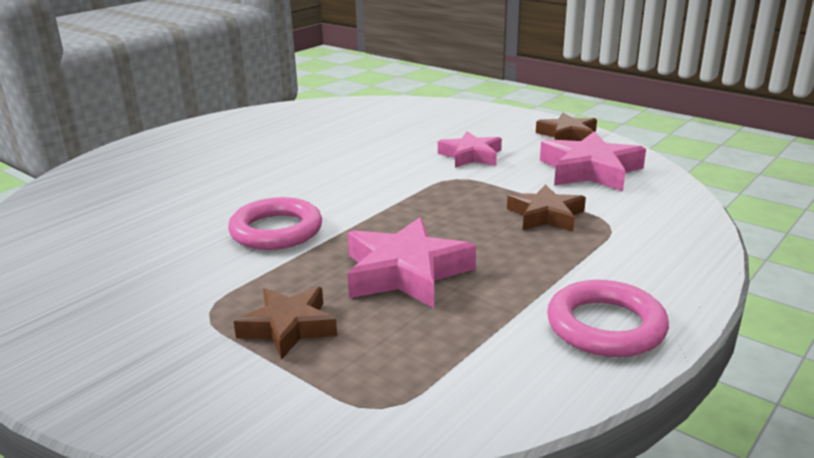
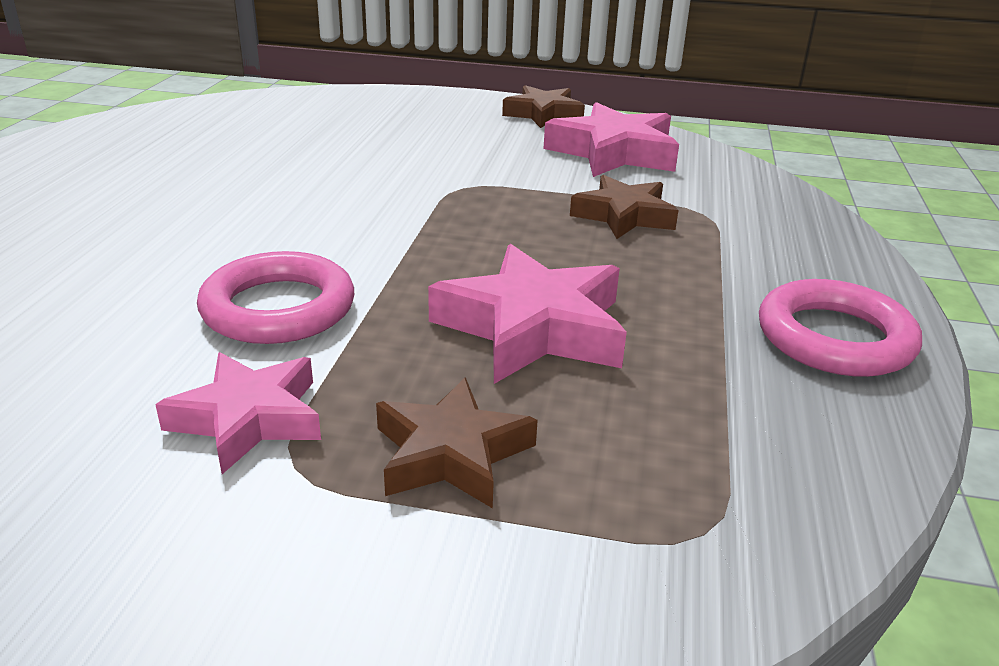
camera: 30 degrees left, 5 degrees up
(471, 156) = (452, 155): pink star -> pink star (248, 418)

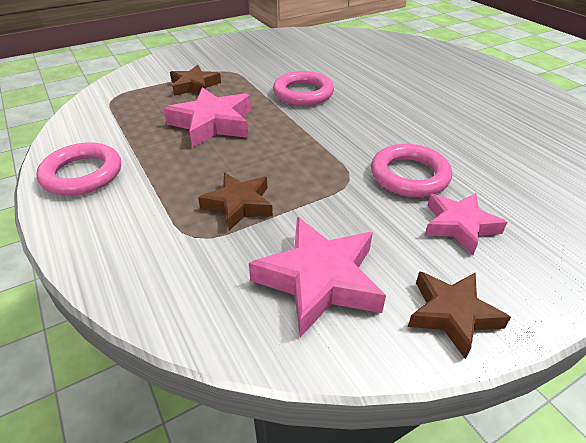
camera: 140 degrees right, 10 degrees up
(248, 418) = (255, 72): pink star -> pink star (459, 226)
(395, 165) = (409, 175): none -> pink ring

